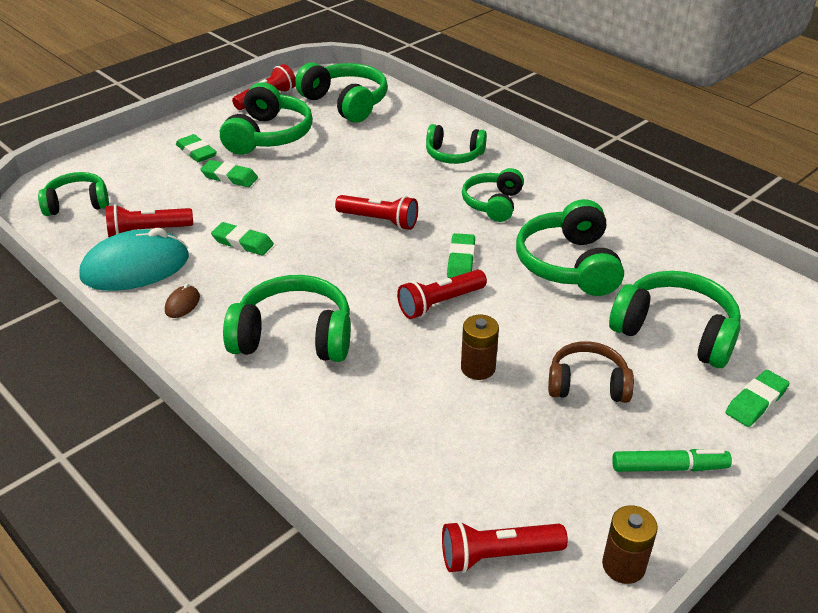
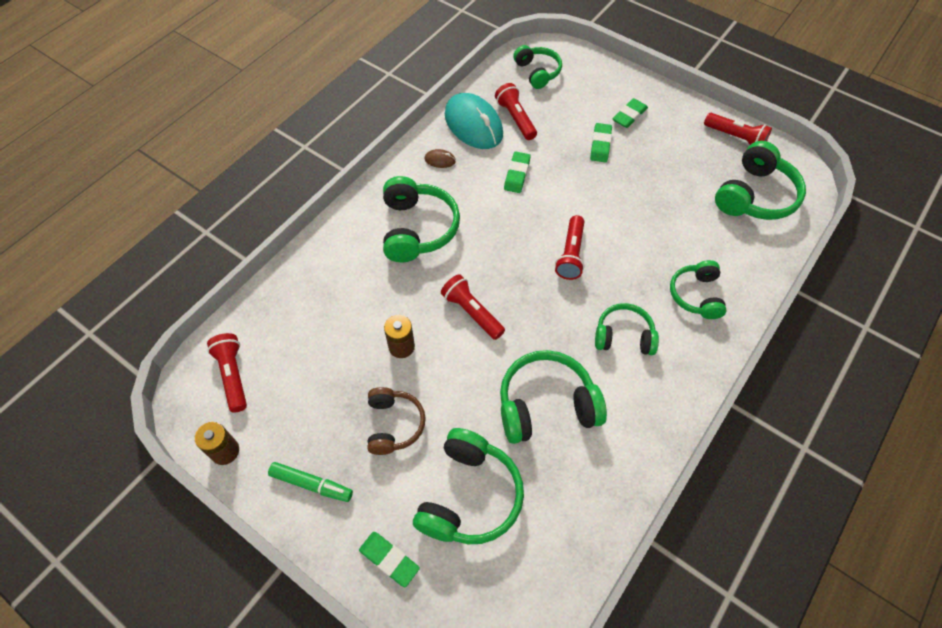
camera: 80 degrees right, 20 degrees up
(268, 136) = (673, 154): green headphones -> none
(461, 260) = (531, 320): green eraser -> none
(669, 467) = (311, 484): green marker -> green marker turned 60 degrees counterclockwise

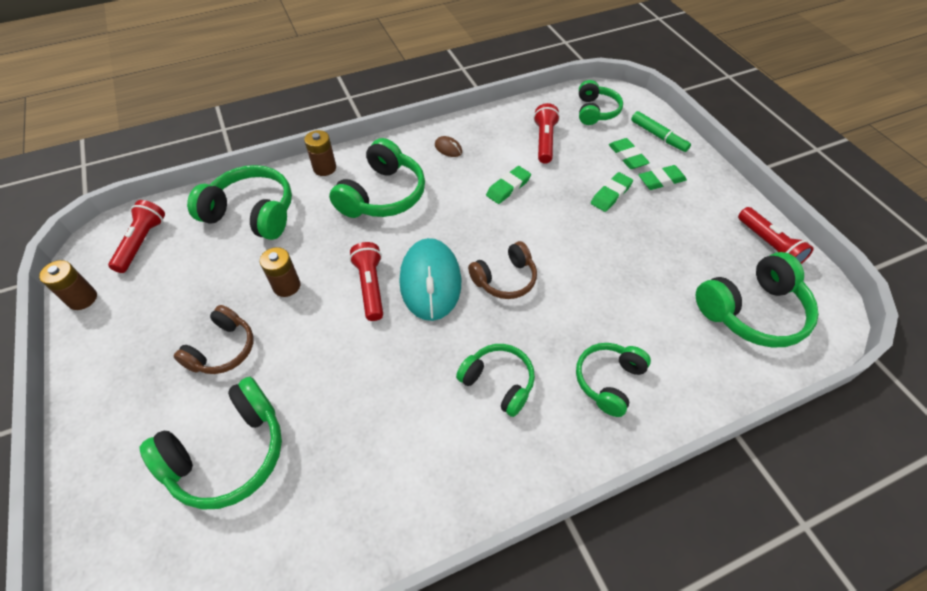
camera: 30 degrees right, 5 degrees down
(311, 484) = (116, 363): green marker -> green marker (658, 136)
(344, 227) = (324, 168): none -> brown battery
(389, 559) = (114, 470): green eraser -> green eraser (627, 156)
(473, 125) = (501, 132): turquoise mouse -> turquoise mouse (430, 281)
(546, 405) = (368, 408): green headphones -> green headphones (252, 213)
(571, 254) = (505, 279): red flashlight -> brown headphones

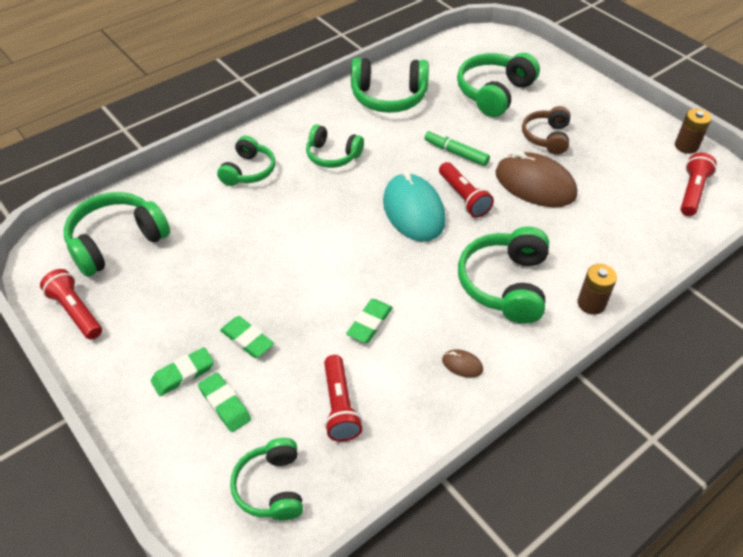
camera: 165 degrees right, 5 degrees down
(142, 243) = (692, 192): red flashlight -> red flashlight turned 150 degrees counterclockwise
(252, 213) = (621, 237): green headphones -> green headphones (389, 97)
(286, 286) = (535, 184): brown battery -> brown mouse
(505, 279) = (347, 226): brown headphones -> none
(611, 194) = (247, 339): green eraser -> green eraser turned 75 degrees counterclockwise
(658, 136) = (177, 454): green marker -> green marker (456, 153)

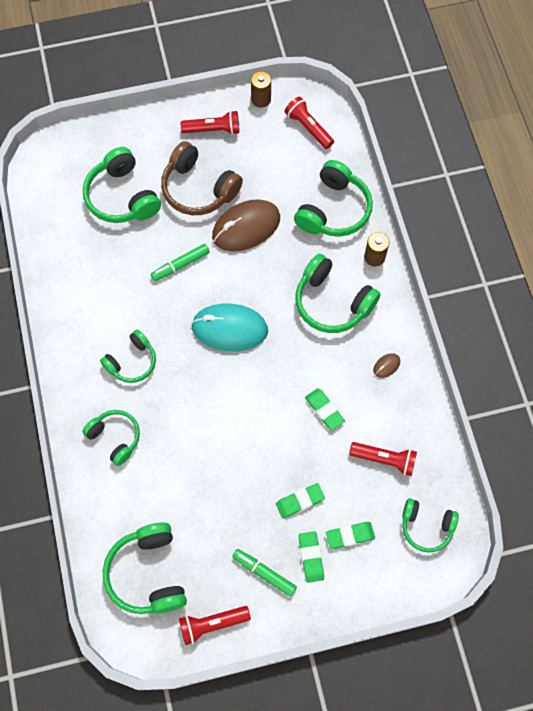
camera: 65 degrees left, 20 degrees up
(149, 336) = (264, 573): none -> green marker
(389, 97) = (79, 282): green headphones -> green headphones (333, 210)
(463, 197) = (233, 285): red flashlight -> red flashlight (213, 129)
(547, 137) = (199, 188): brown headphones -> brown headphones, size x1.56

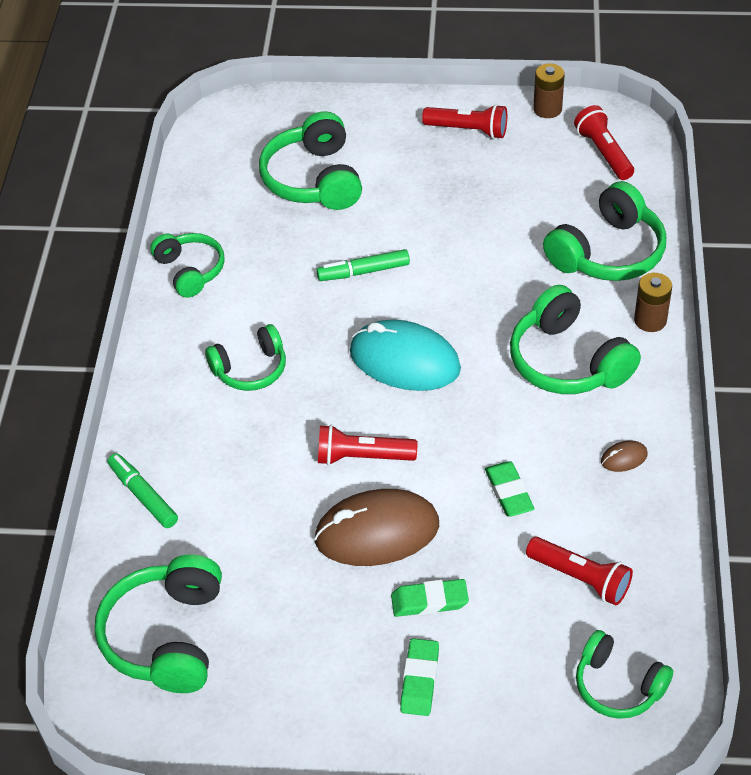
camera: 20 degrees right, 20 degrees down
(115, 438) = (189, 454): green headphones -> green headphones (190, 271)
(199, 188) = (423, 191): brown headphones -> none
(212, 624) = (235, 730): red flashlight -> red flashlight (362, 457)
(246, 227) = (473, 247): brown mouse -> brown mouse (377, 532)
(264, 573) = (340, 682): green marker -> green marker (143, 495)
(350, 536) = (491, 667): green eraser -> none

